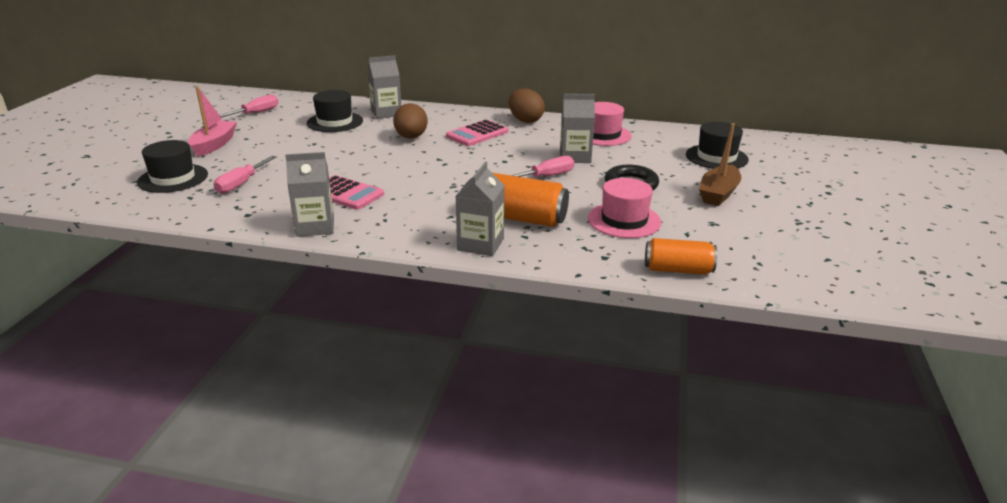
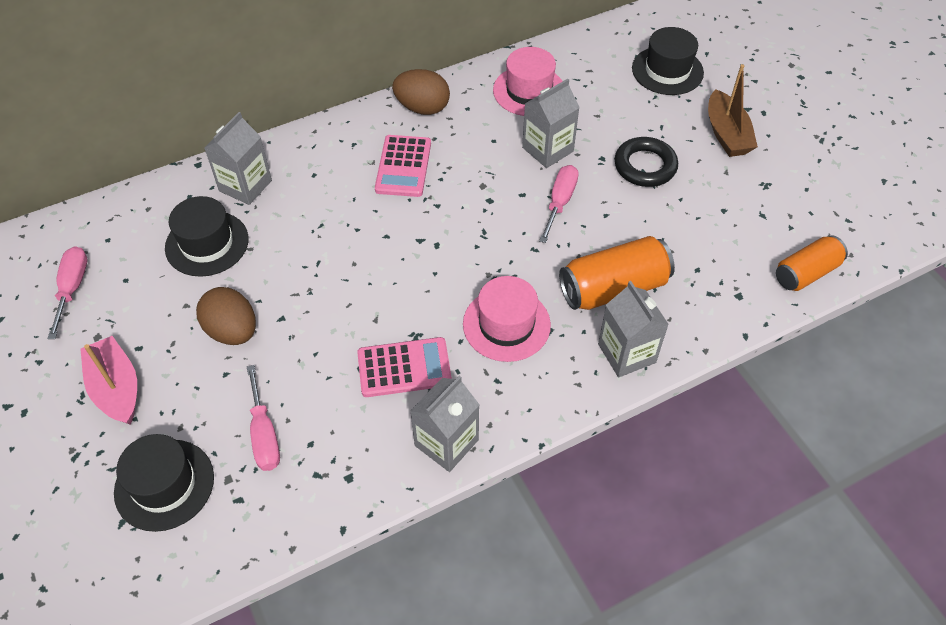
camera: 40 degrees left, 25 degrees up
(411, 137) = (339, 218): brown egg -> brown egg (232, 331)
(624, 220) = (698, 229): pink hat -> pink hat (506, 324)

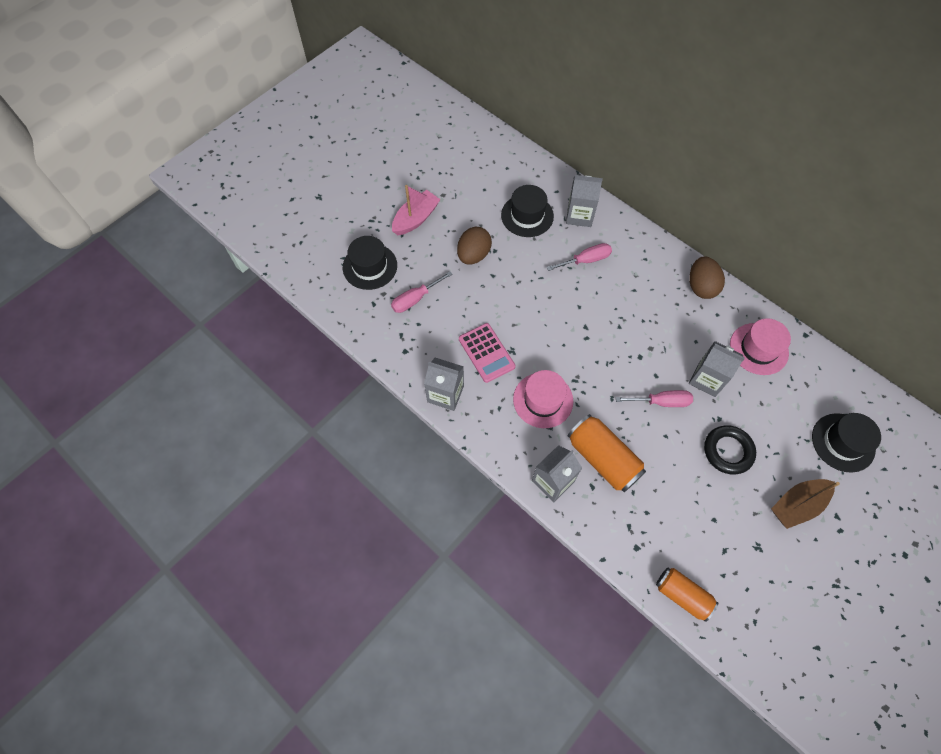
camera: 70 degrees right, 10 degrees up
(72, 288) = (467, 168): pink screwdriver -> pink screwdriver (585, 260)
(403, 166) = (641, 295): pink calculator -> none

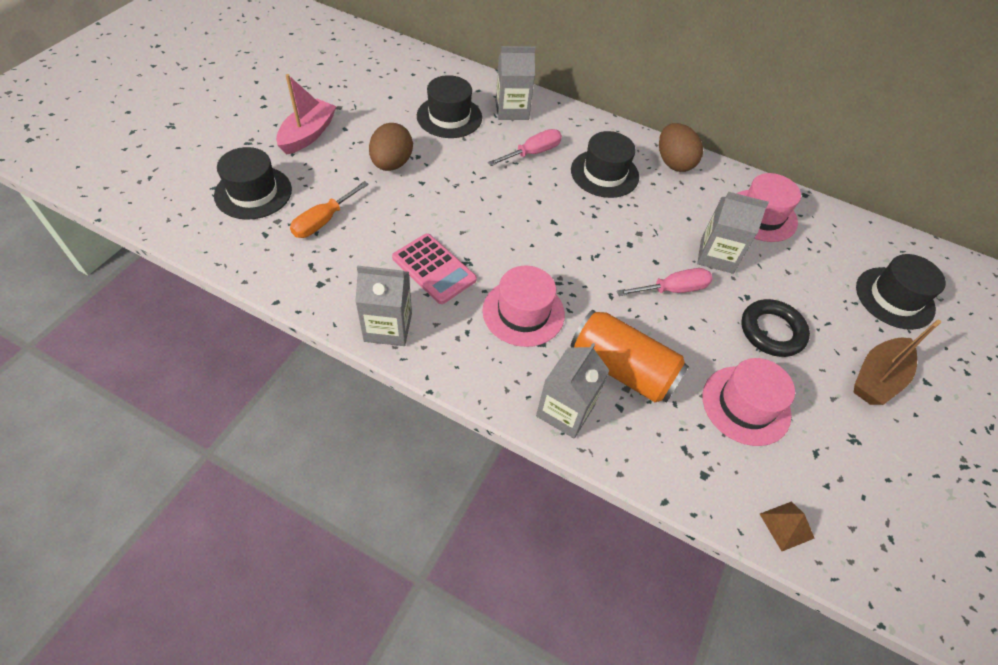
camera: 20 degrees left, 10 degrees down
(415, 299) = (323, 221): pink screwdriver -> orange screwdriver
(639, 288) = (604, 173): none -> black hat
(682, 595) = (786, 525): orange can -> brown pyramid
(685, 504) = (746, 405): none -> pink hat

